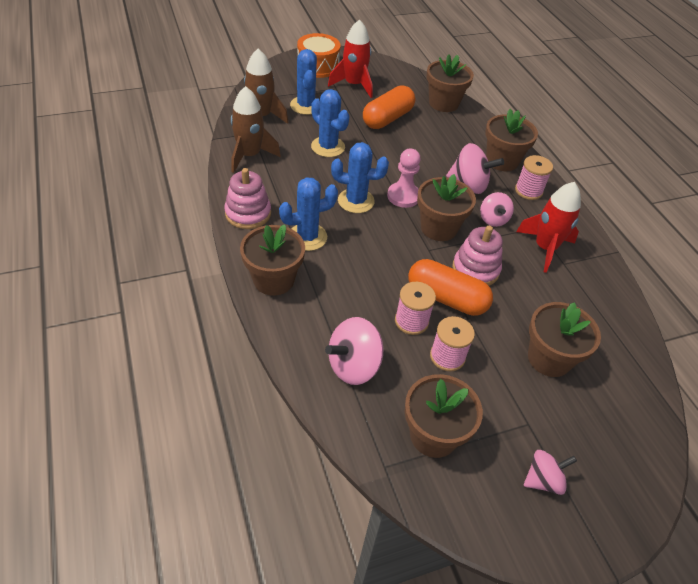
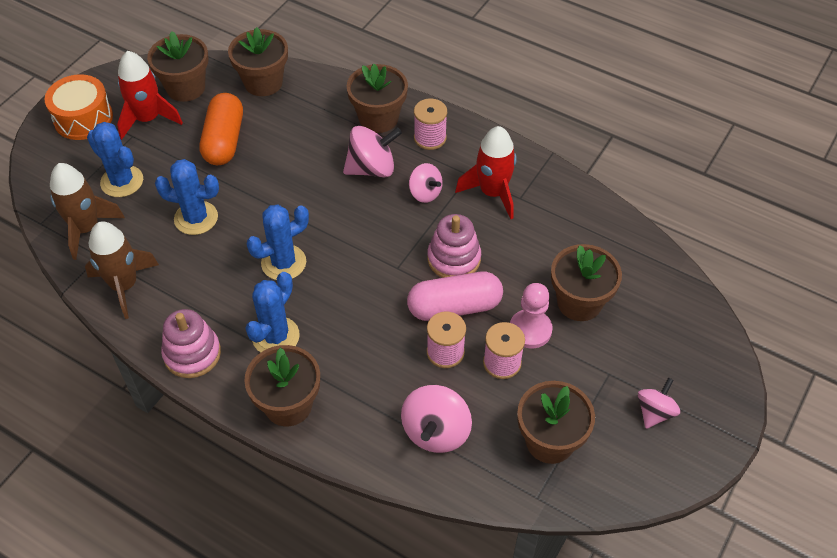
camera: 35 degrees left, 5 degrees up
(403, 196) = (323, 225): pink pawn -> pink pawn (530, 330)
(438, 228) = (386, 237): brown flower pot -> brown flower pot (185, 88)
(446, 298) = (454, 307): orange capsule -> pink capsule

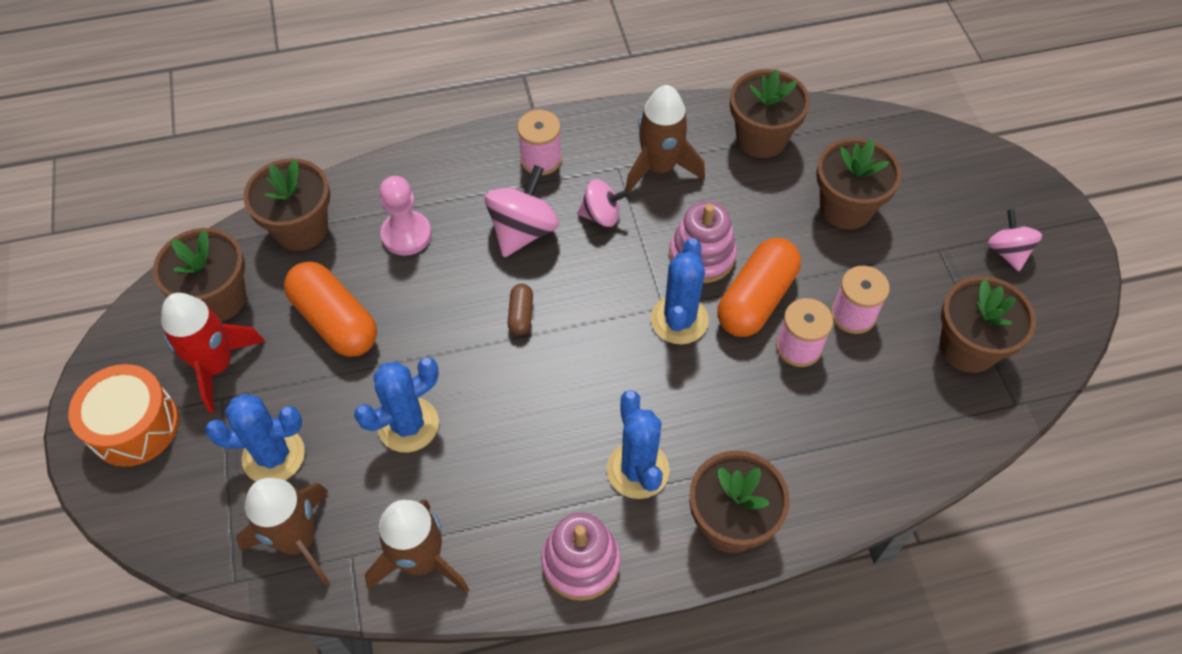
camera: 45 degrees left, 5 degrees up
(283, 263) = (554, 393): blue cactus -> blue cactus (679, 320)
(316, 210) = (521, 315): none -> brown capsule
(378, 118) = (468, 177): brown flower pot -> brown flower pot (761, 138)
(436, 432) = (878, 425): pink spinning top -> none
(454, 307) = (756, 299): pink capsule -> orange capsule
(492, 193) = (659, 168): red rocket -> brown rocket
(530, 330) = (839, 266): pink pawn -> pink pawn (406, 235)

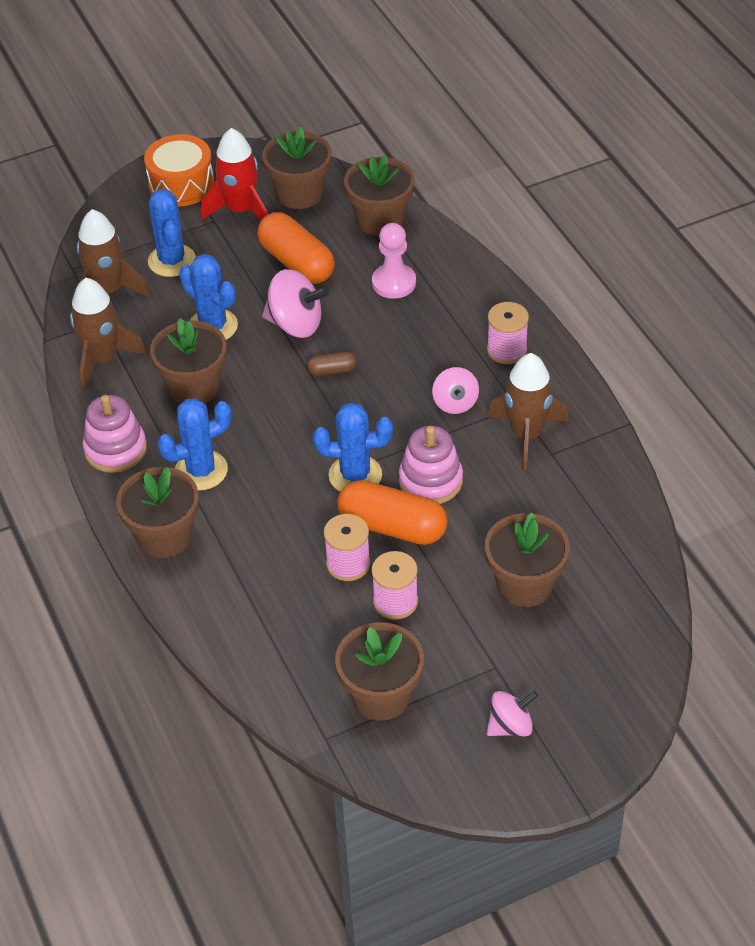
camera: 80 degrees right, 10 degrees down
(335, 321) = (296, 262): orange capsule -> orange capsule turned 75 degrees counterclockwise
(523, 231) = (421, 354): pink spinning top -> pink spinning top (295, 324)
(761, 138) = (593, 507): brown flower pot -> brown flower pot (194, 387)

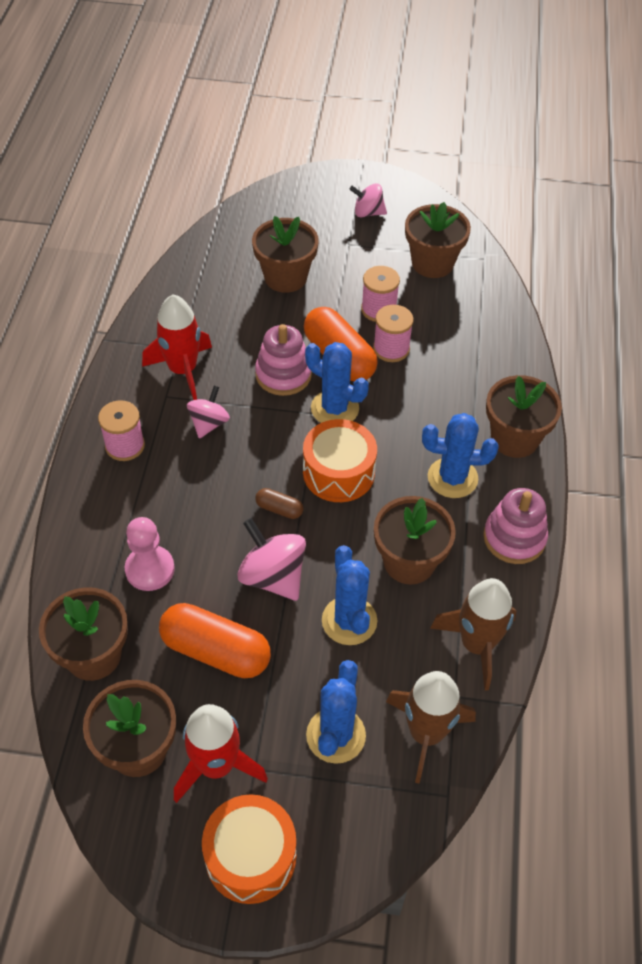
camera: 150 degrees left, 5 degrees up
(296, 262) = (216, 651): orange capsule -> orange capsule turned 60 degrees counterclockwise
(306, 423) = (338, 472): none -> orange drum
(526, 435) = (183, 370): brown rocket -> red rocket

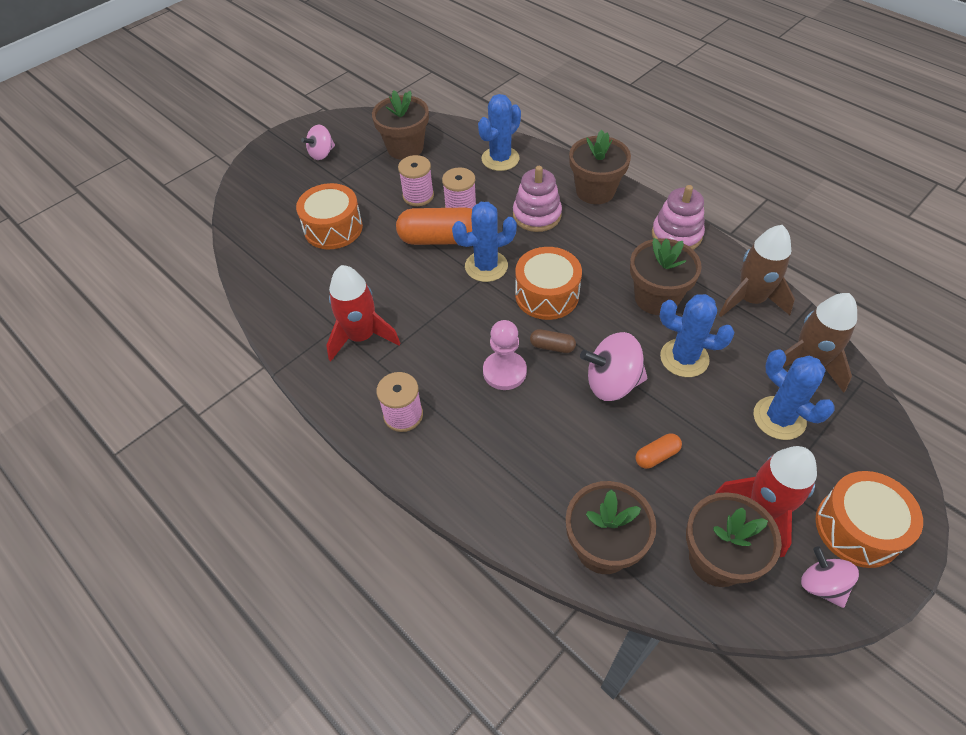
camera: 50 degrees left, 0 degrees up
(150, 569) = (545, 461): pink pawn -> pink pawn (504, 372)
(209, 423) = (431, 347): pink spinning top -> pink spinning top (821, 585)
(216, 651) = (656, 456): orange capsule -> orange capsule, size x0.47
(279, 509) = (552, 346): brown capsule -> brown capsule turned 45 degrees clockwise
(283, 374) = (426, 278): pink stacking toy -> pink stacking toy (537, 215)
(285, 277) = (333, 228): brown flower pot -> orange drum
(452, 478) = (602, 238): blue cactus -> blue cactus (500, 159)

